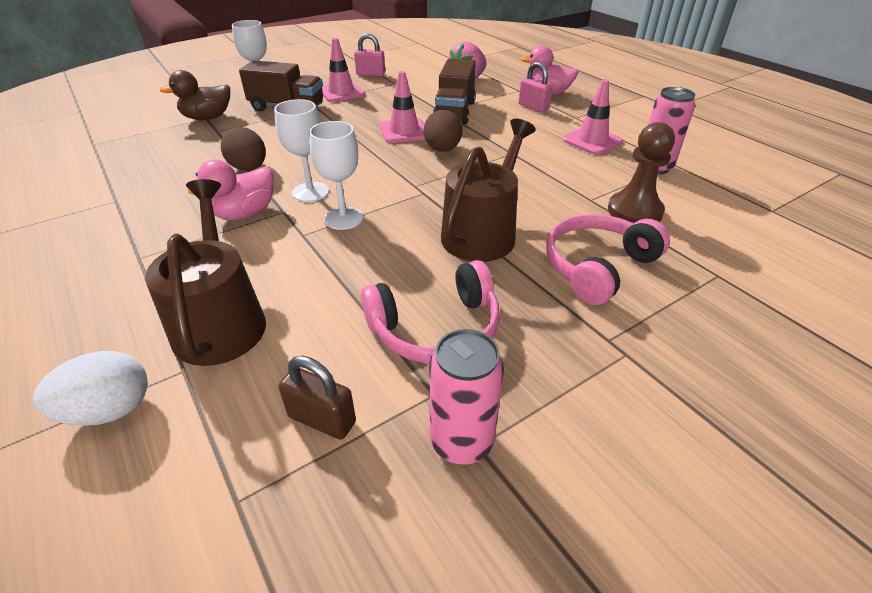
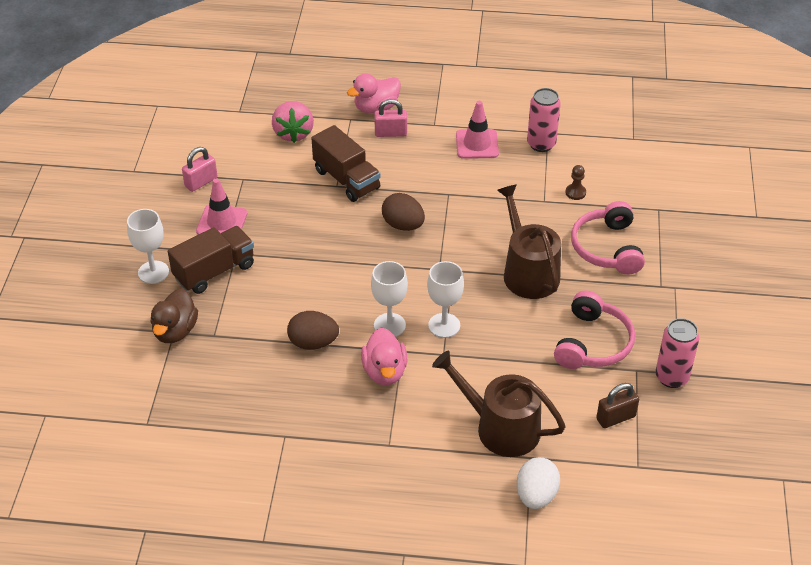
camera: 50 degrees left, 5 degrees up
(404, 131) = (348, 227): pink traffic cone -> none
(634, 211) = (575, 192): brown pawn -> brown pawn, size x0.51

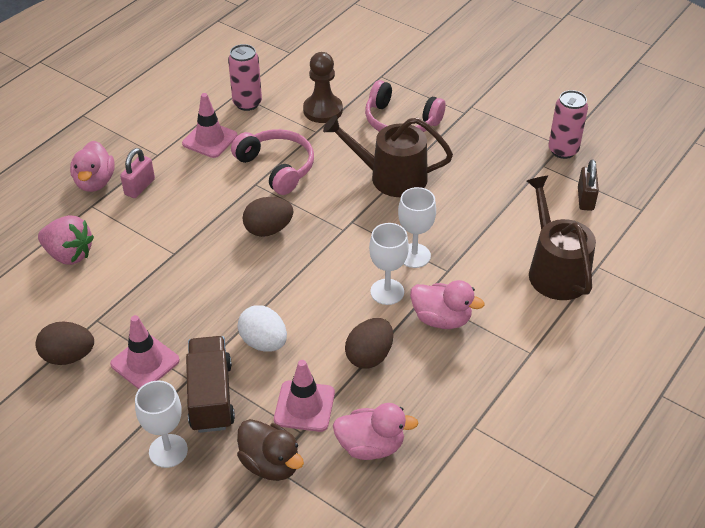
camera: 60 degrees left, 0 degrees up
(201, 182) = (68, 356): pink padlock -> brown egg
(226, 380) = (371, 446): none -> pink duck
(238, 326) = (304, 406): none -> pink traffic cone
(346, 179) = (172, 243): brown truck -> none
(500, 427) = (555, 270): brown watering can -> brown watering can turned 105 degrees clockwise
(536, 495) = (640, 281): white egg -> white egg (264, 342)
(575, 192) = (323, 110): brown pawn -> brown pawn, size x1.97
(593, 343) = (498, 176): pink headphones -> pink headphones (277, 167)

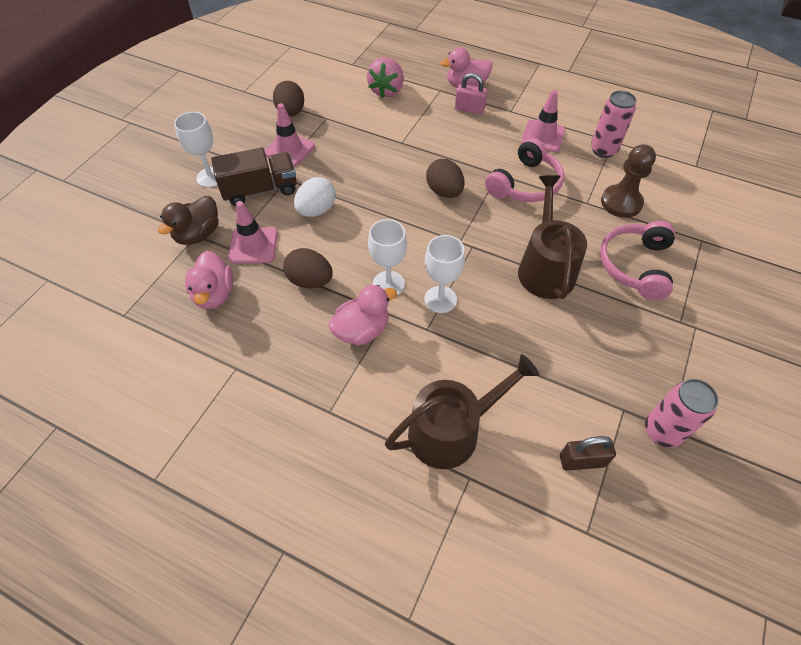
camera: 80 degrees right, 10 degrees up
(441, 319) = (362, 330): pink duck -> pink duck turned 135 degrees counterclockwise

